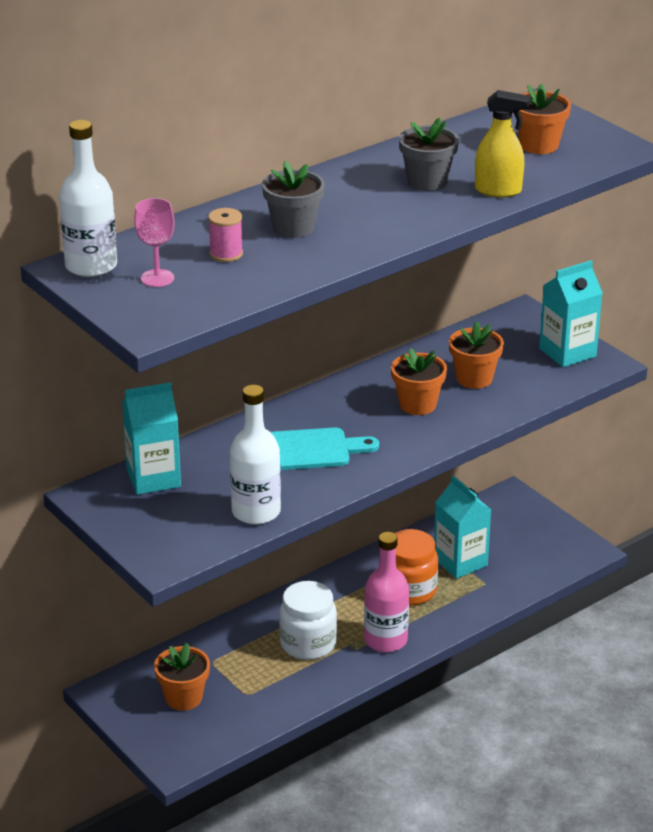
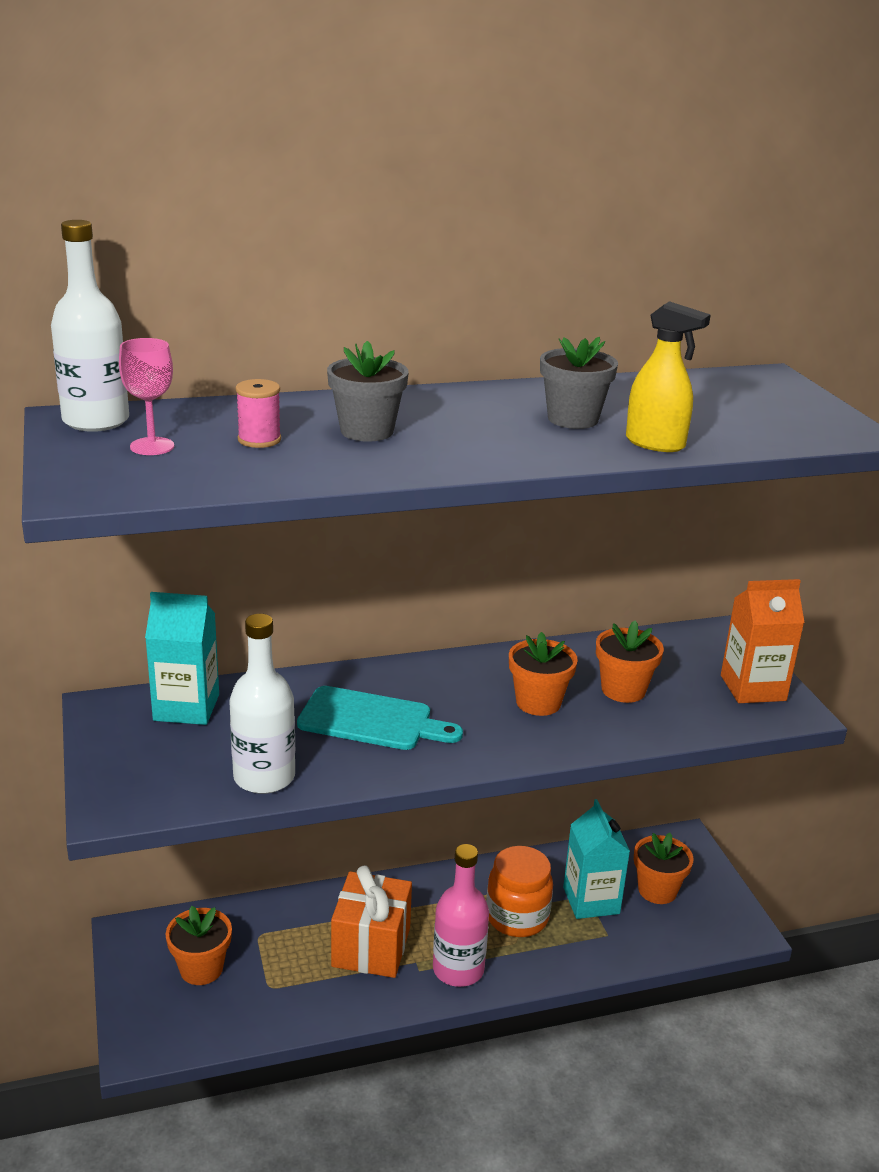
camera: 20 degrees right, 5 degrees down
(308, 644) = (371, 947): white jar -> orange gift
(539, 145) = (743, 411): orange flower pot -> orange flower pot (657, 890)
(567, 352) = (753, 688): turquoise carton -> orange carton

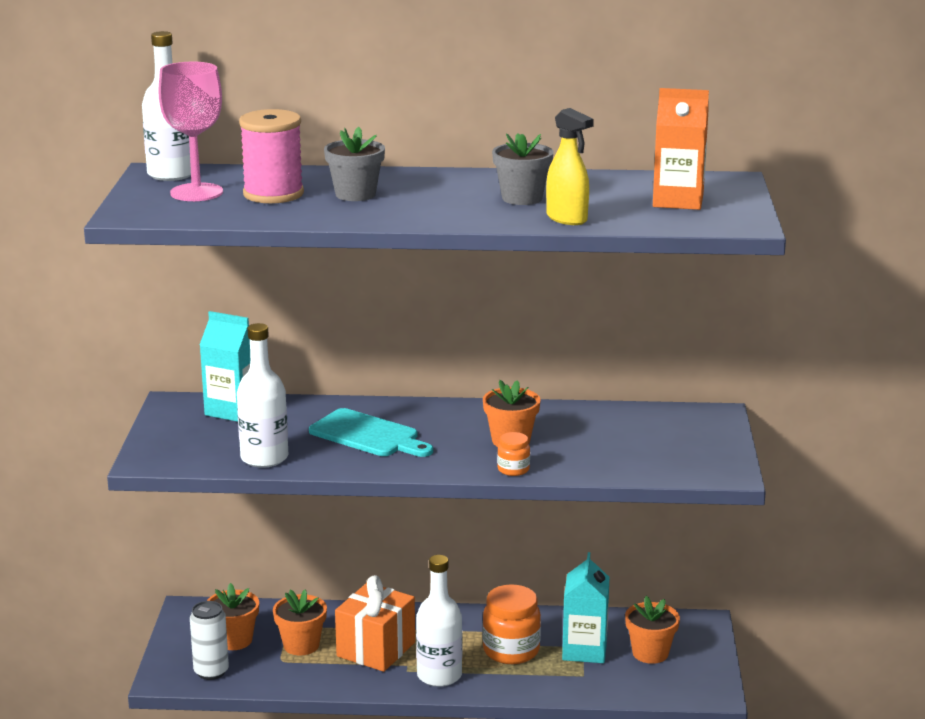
camera: 20 degrees right, 5 degrees down
(152, 446) = (196, 192): pink goblet -> pink goblet, size x1.67
(192, 1023) = (211, 672): none -> white can
(259, 440) = (273, 194): pink spool -> pink spool, size x1.90
(458, 969) = (439, 675): pink bottle -> white bottle
(569, 745) = (513, 469): none -> orange jar
(623, 690) = (590, 441): orange flower pot -> orange flower pot (301, 645)
(753, 688) = (706, 454): orange carton -> orange carton (678, 201)

